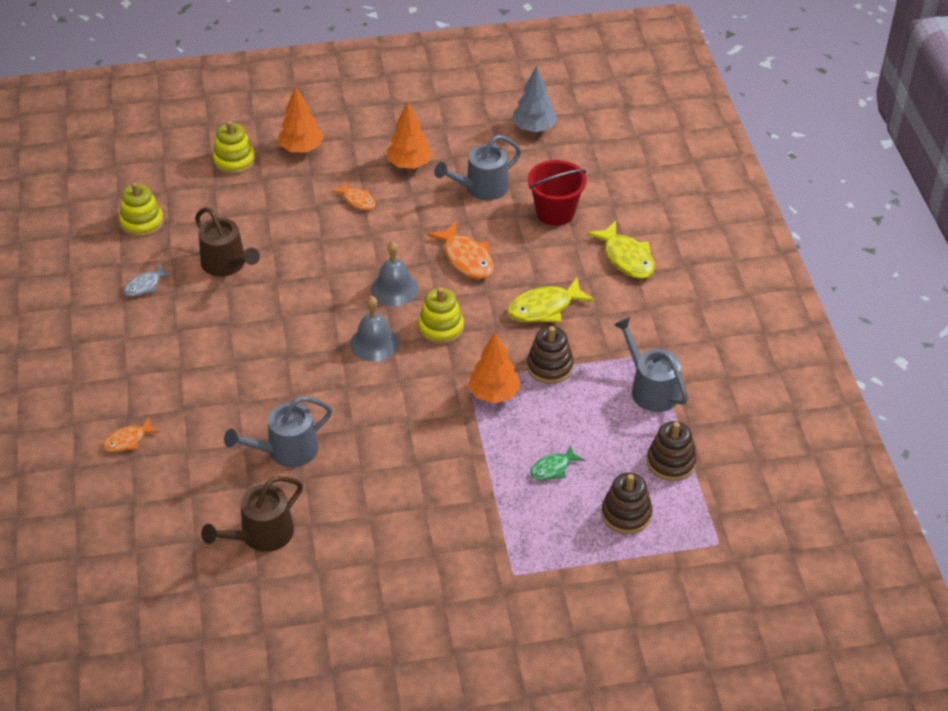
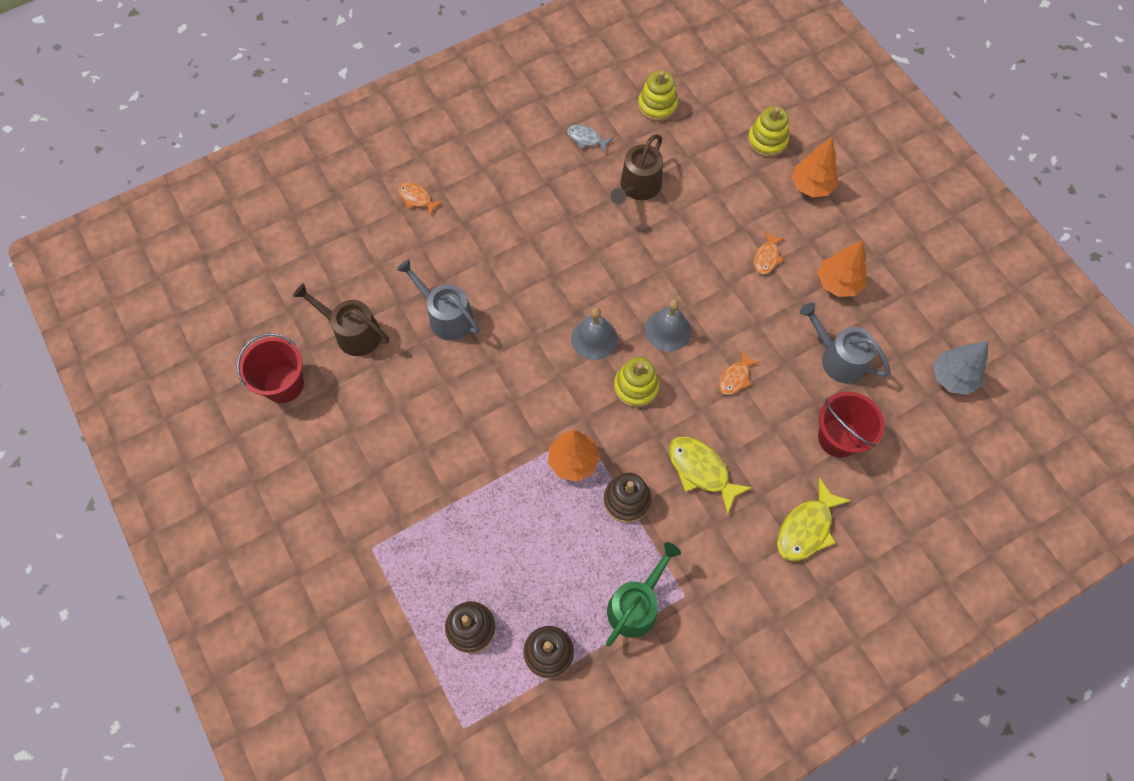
camera: 70 degrees right, 20 degrees up
(290, 611) = (283, 384): none -> red bucket
(466, 258) = (735, 378): orange fish -> orange fish, size x0.60
(553, 468) = (502, 543): green fish -> none
(651, 389) = (636, 605): grey watering can -> green watering can

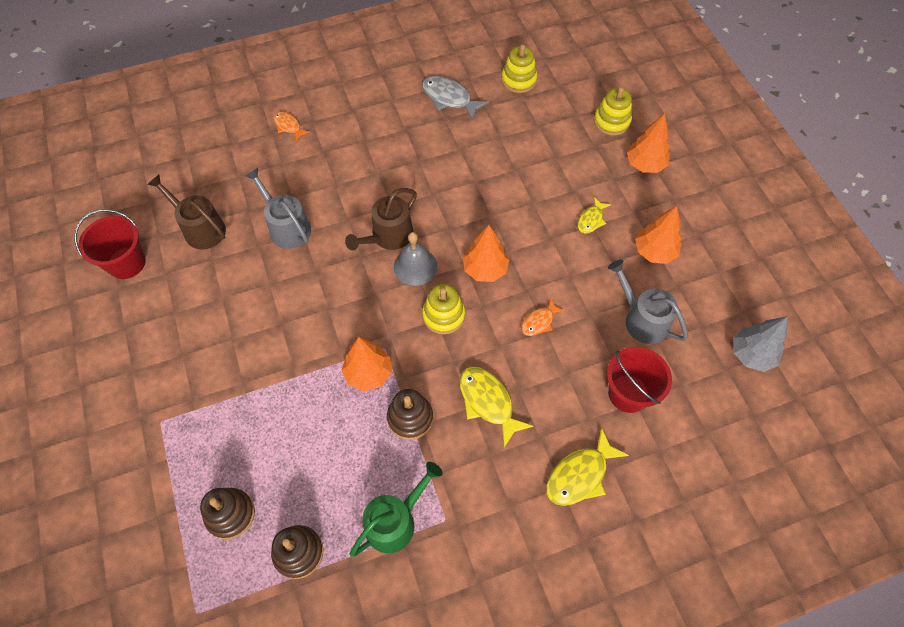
camera: 10 degrees right, 5 degrees down
(586, 139) = (449, 98): grey fish -> grey fish, size x1.68
(638, 187) = (486, 144): brown watering can -> brown watering can (388, 236)
(668, 330) = (485, 269): grey bell -> orange tree
(766, 257) = (591, 220): orange fish -> yellow fish

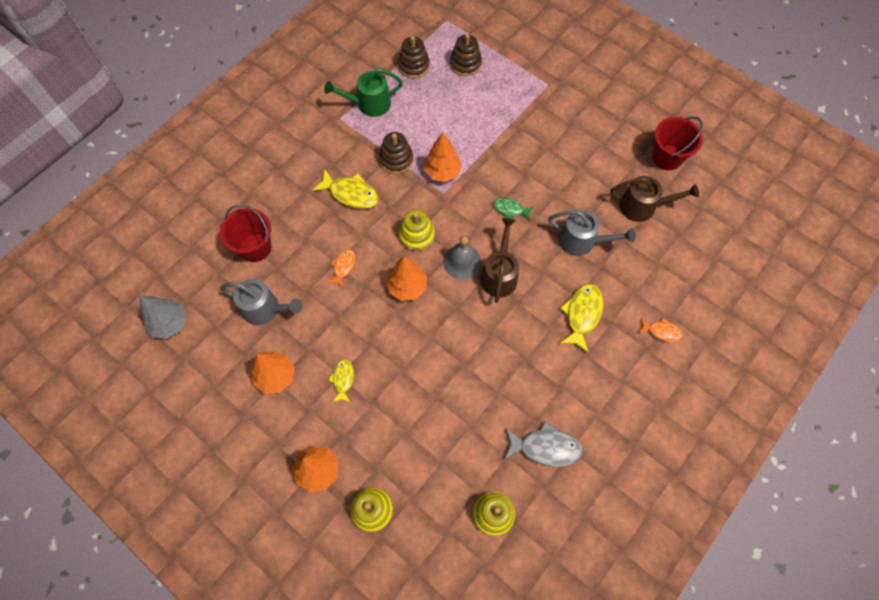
camera: 150 degrees right, 5 degrees up
(328, 292) = (510, 209): none -> green fish
(395, 521) = (369, 104): green watering can -> green watering can turned 60 degrees clockwise
(580, 475) = (268, 180): yellow fish -> yellow fish (582, 315)

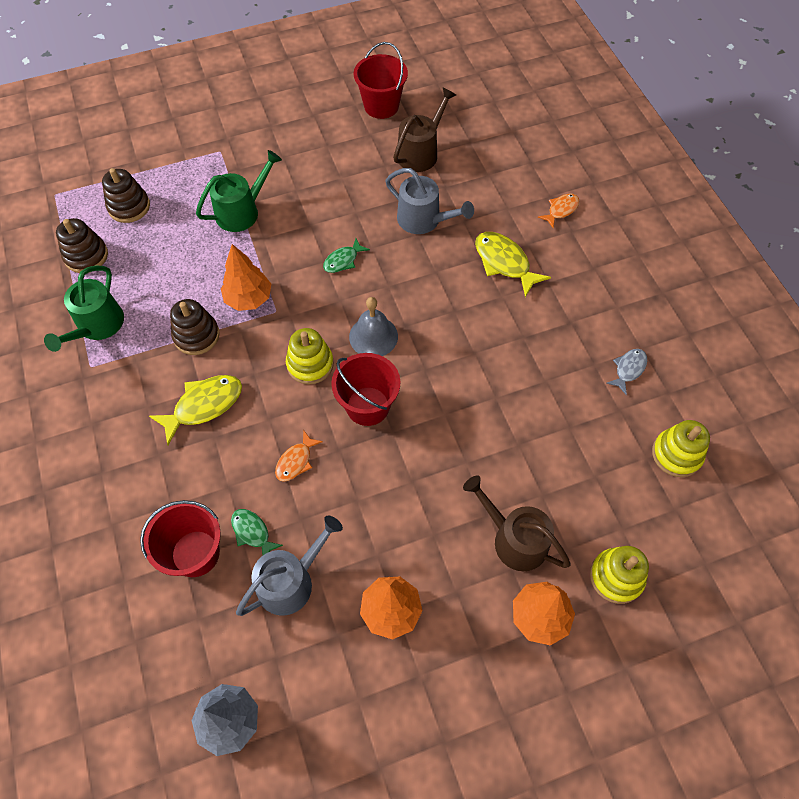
camera: 60 degrees left, 5 degrees down
(284, 270) = (252, 532): none -> green fish
(343, 267) = (296, 461): orange fish -> orange fish turned 105 degrees counterclockwise
(343, 379) = (441, 532): yellow fish -> none
(407, 287) = (367, 406): orange tree -> red bucket
(499, 275) = (413, 310): brown watering can -> brown watering can (514, 539)
(507, 127) = (242, 211): none -> green watering can
(545, 447) = (628, 369): grey fish -> grey fish, size x0.60
(581, 241) = (423, 220): grey watering can -> grey watering can turned 75 degrees clockwise

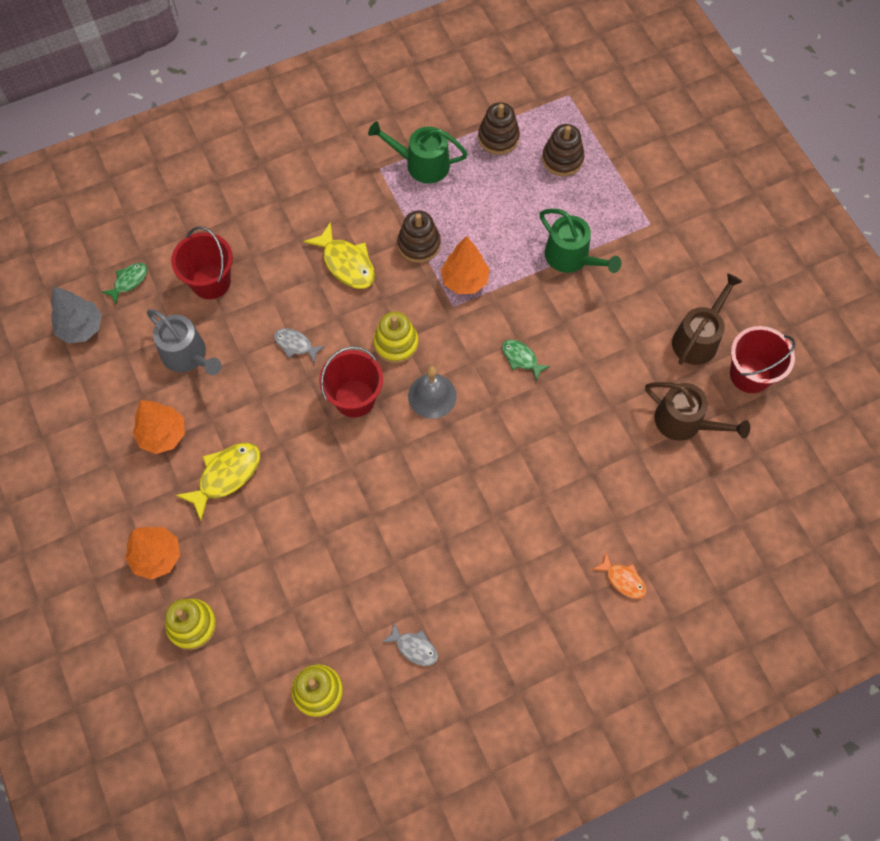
camera: 85 degrees right, 5 degrees up
(252, 532) = (229, 320): green fish -> green fish (129, 281)
(296, 461) = (296, 345): orange fish -> grey fish
(423, 220) = (586, 432): grey watering can -> none
(504, 263) = (538, 518): yellow fish -> yellow fish (226, 476)
(514, 539) = (226, 534): brown watering can -> brown watering can (698, 339)

